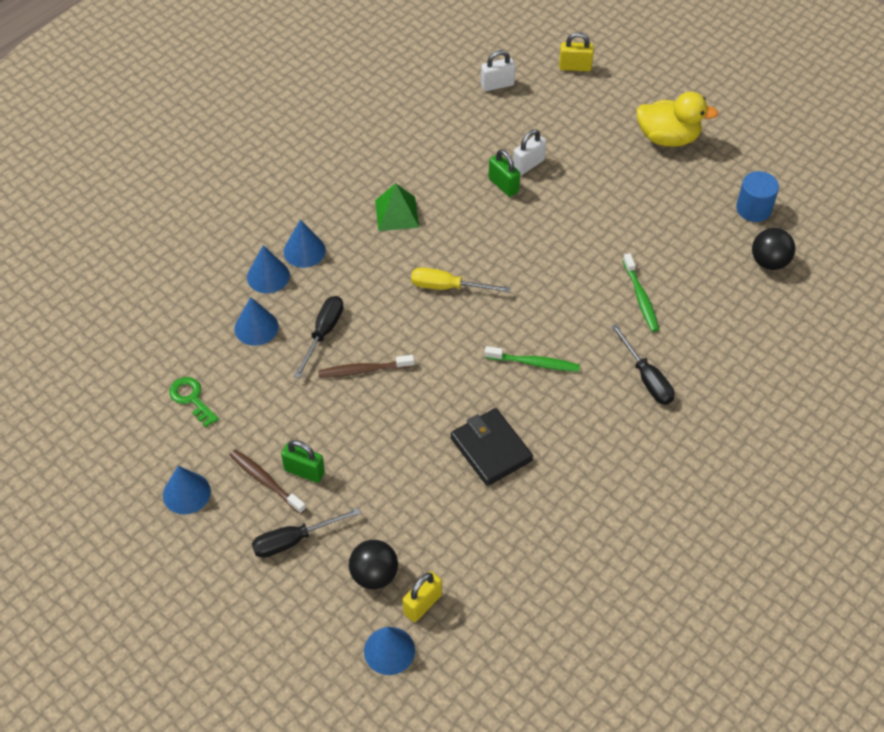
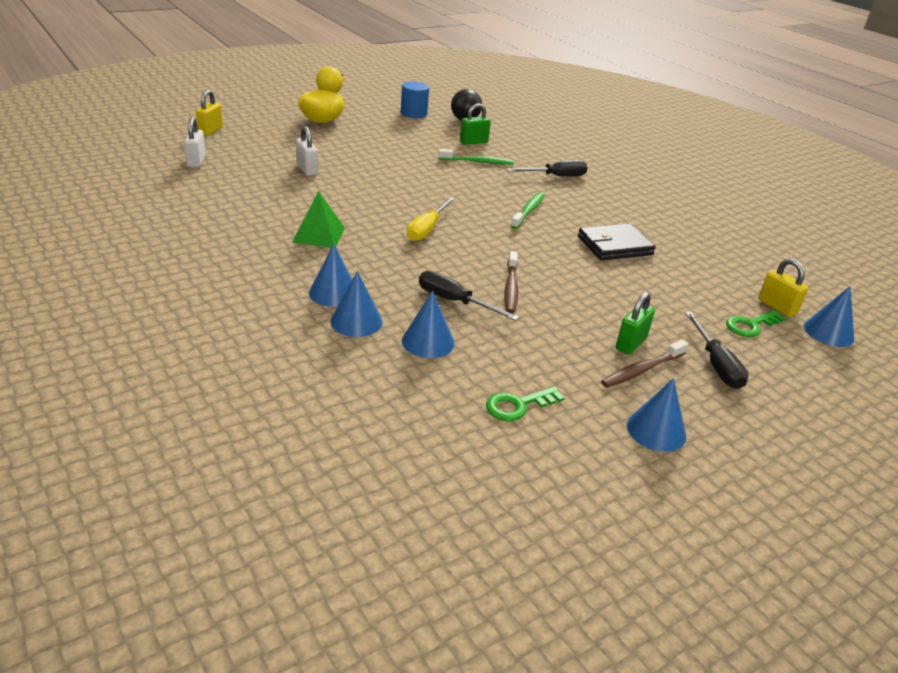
camera: 80 degrees left, 20 degrees down
(374, 575) = (750, 325): black ball -> green key
(503, 185) = (322, 183): green padlock -> green padlock (473, 142)

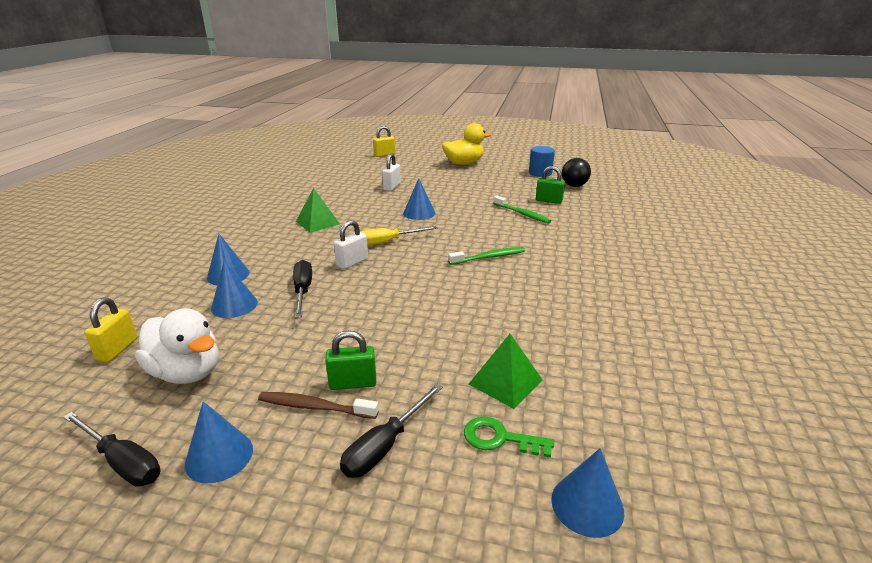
camera: 50 degrees right, 5 degrees down
(196, 161) = (343, 168): white padlock -> white padlock (352, 262)
(333, 293) = (253, 255): blue cone -> blue cone (419, 213)
(511, 288) = (357, 300): brown toothbrush -> none
(518, 405) = (187, 372): green key -> white duck
(556, 176) = (571, 242): black screwdriver -> black screwdriver (122, 462)
(614, 246) = (509, 309): black wallet -> none
(697, 294) = (505, 381): none -> green pyramid
(777, 307) = (573, 441): yellow padlock -> yellow padlock (117, 349)

